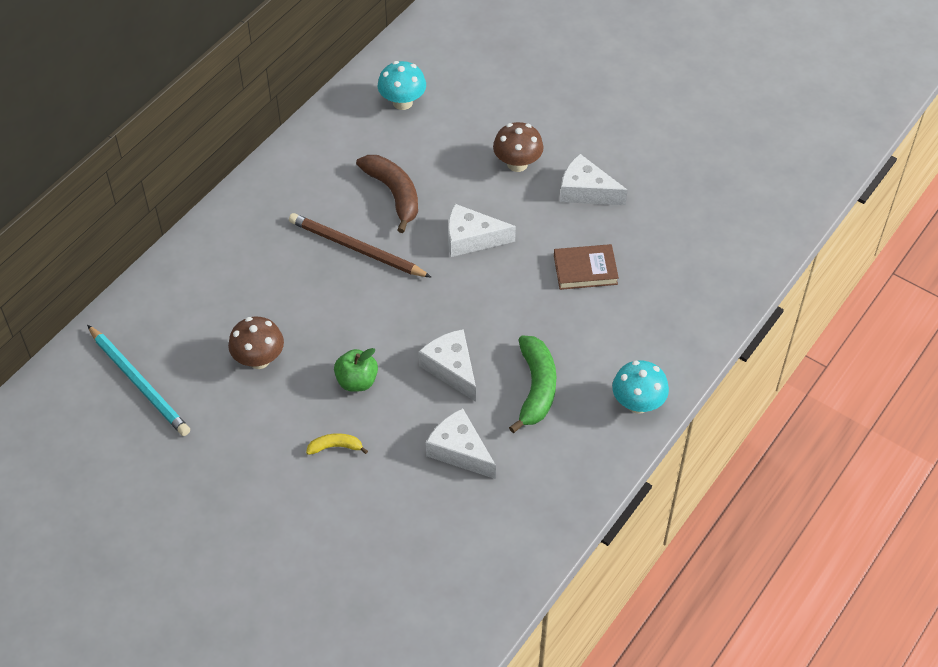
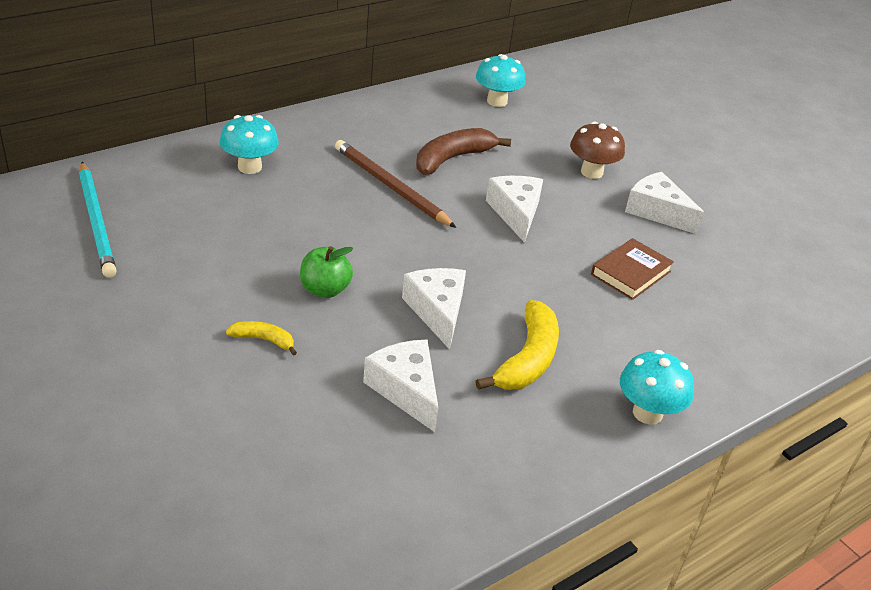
camera: 15 degrees right, 15 degrees down
(228, 272) = (249, 167): none -> turquoise mushroom
(259, 359) = (232, 240): brown mushroom -> none
(394, 194) = (452, 159): brown banana -> brown banana turned 120 degrees counterclockwise
(471, 239) = (515, 213): white cheese -> white cheese turned 60 degrees clockwise
(536, 388) = (527, 359): green banana -> yellow banana
(585, 270) = (631, 273): brown book -> brown book turned 60 degrees counterclockwise

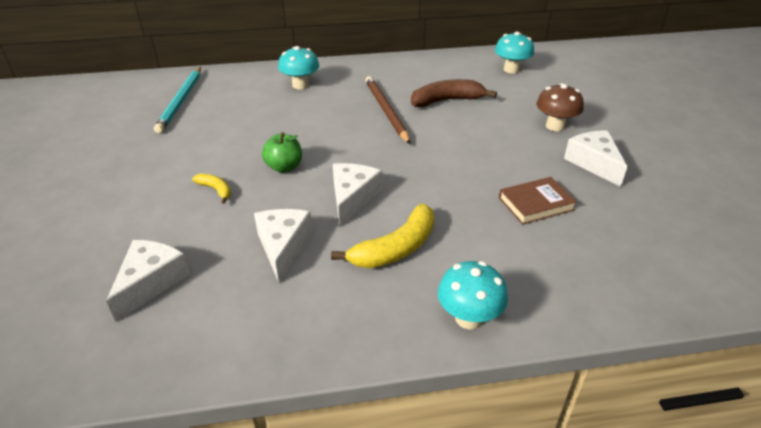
camera: 30 degrees right, 0 degrees up
(515, 213) = (468, 143): white cheese -> white cheese (151, 283)

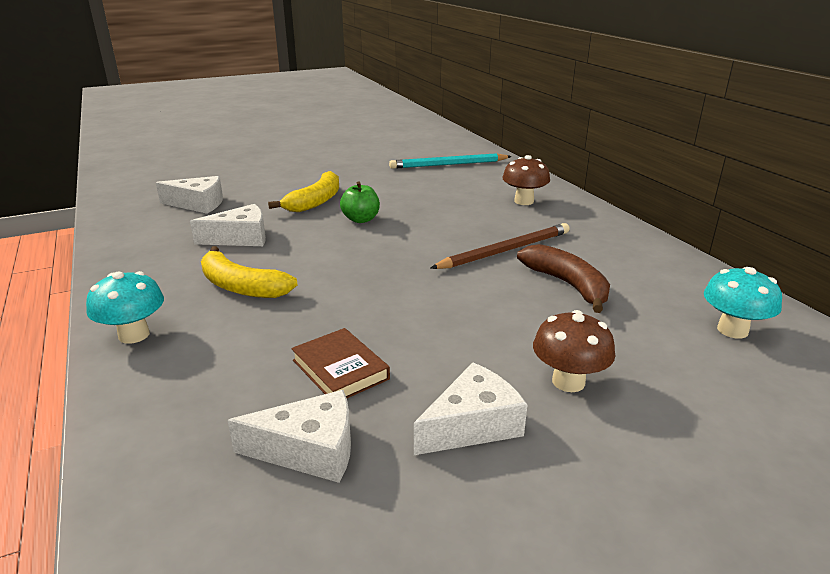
camera: 75 degrees right, 10 degrees down
(216, 190) = (315, 201): yellow banana -> yellow banana, size x1.93
(300, 85) = (524, 201): turquoise mushroom -> brown mushroom
(352, 198) = (319, 255): white cheese -> white cheese (309, 450)

